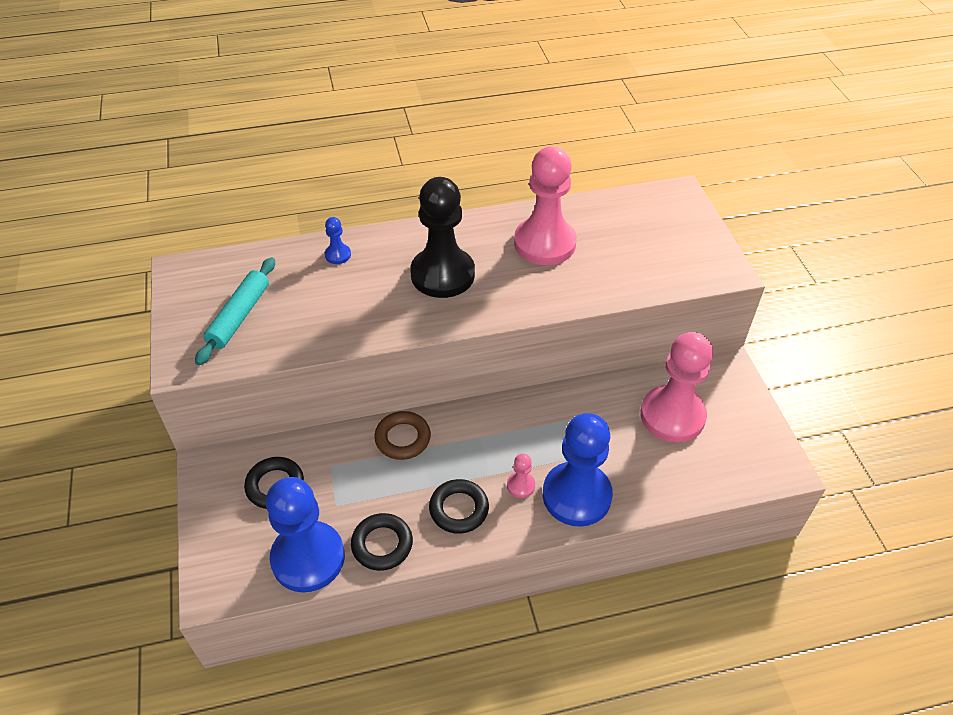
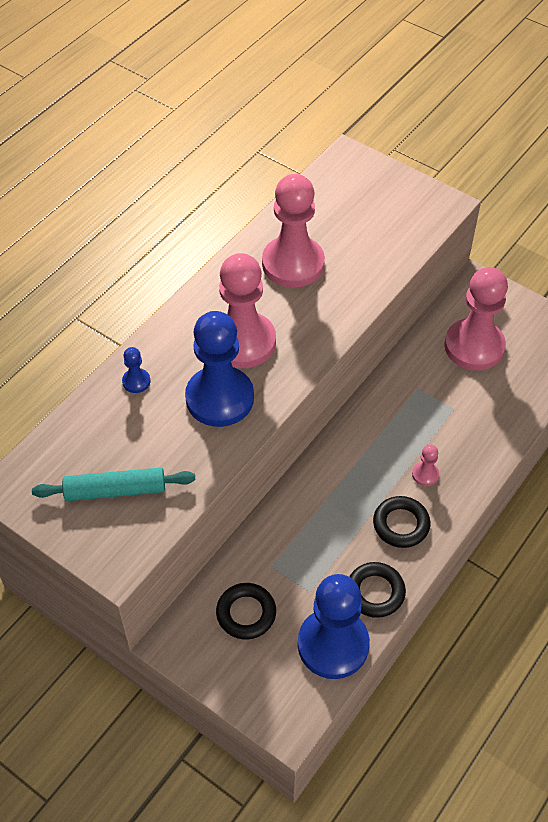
camera: 40 degrees left, 5 degrees up
(239, 316) = (115, 490): turquoise rolling pin -> turquoise rolling pin turned 75 degrees counterclockwise
(402, 438) = (303, 503): brown ring -> none
(442, 274) = (243, 342): black pawn -> pink pawn
(576, 495) = (469, 453): blue pawn -> blue pawn (219, 398)

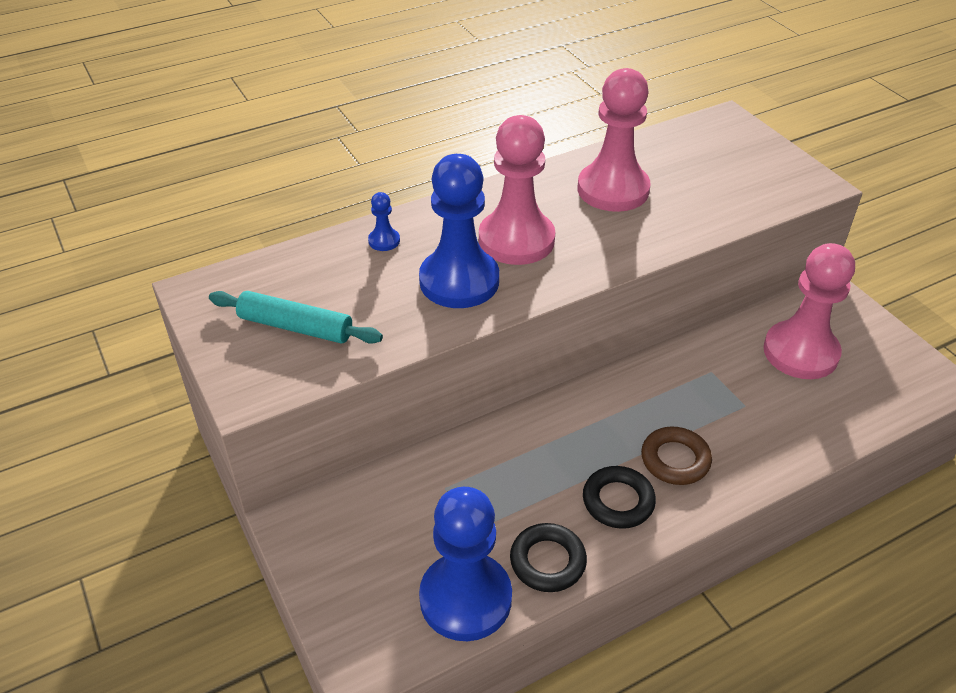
camera: 25 degrees right, 10 degrees down
(246, 613) = (388, 525): black ring -> none
(425, 474) = (675, 460): pink pawn -> brown ring

